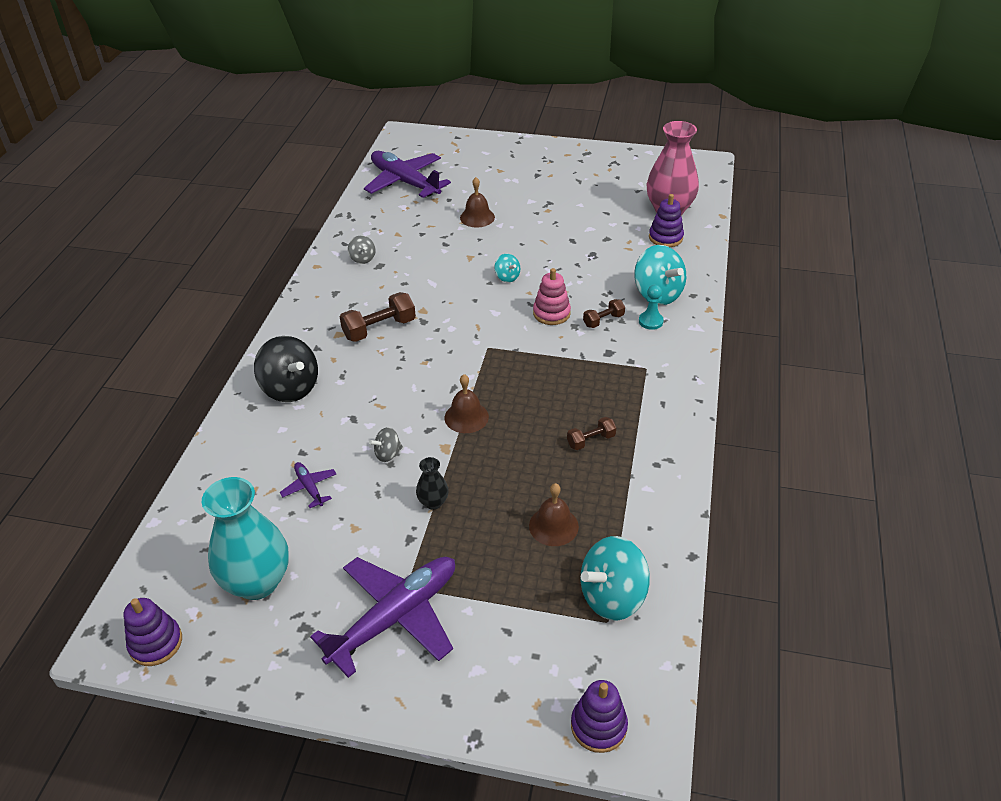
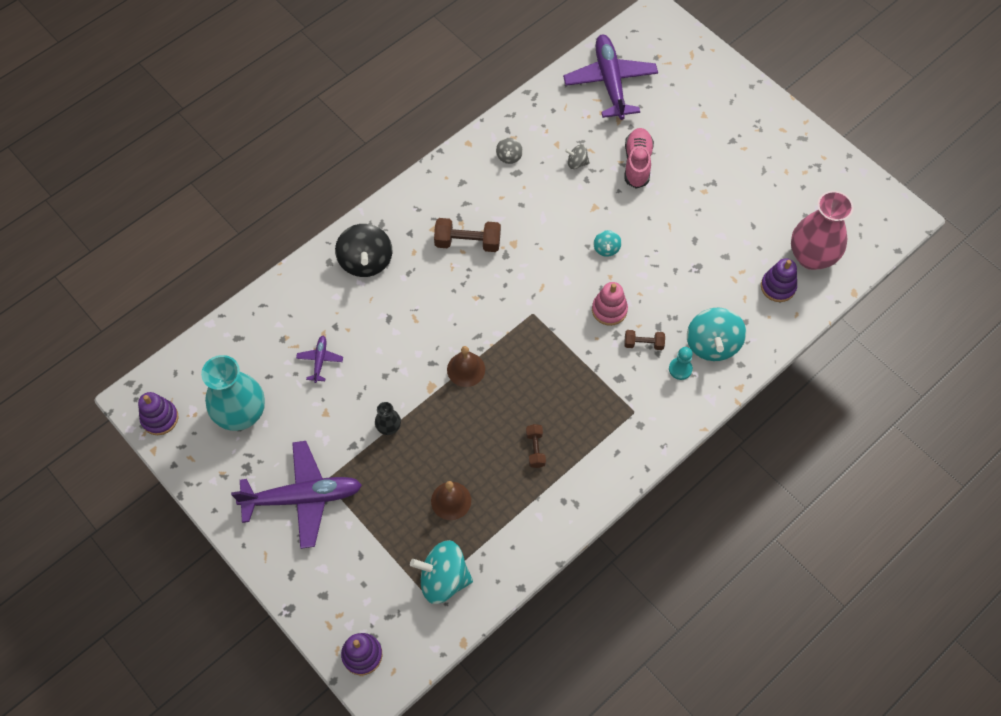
camera: 35 degrees right, 20 degrees up
(387, 454) = (389, 366): grey spinning top -> grey spinning top (577, 163)
(477, 217) = (637, 163): brown bell -> pink shoe
(591, 440) = (535, 449): brown dumbbell -> brown dumbbell turned 75 degrees clockwise

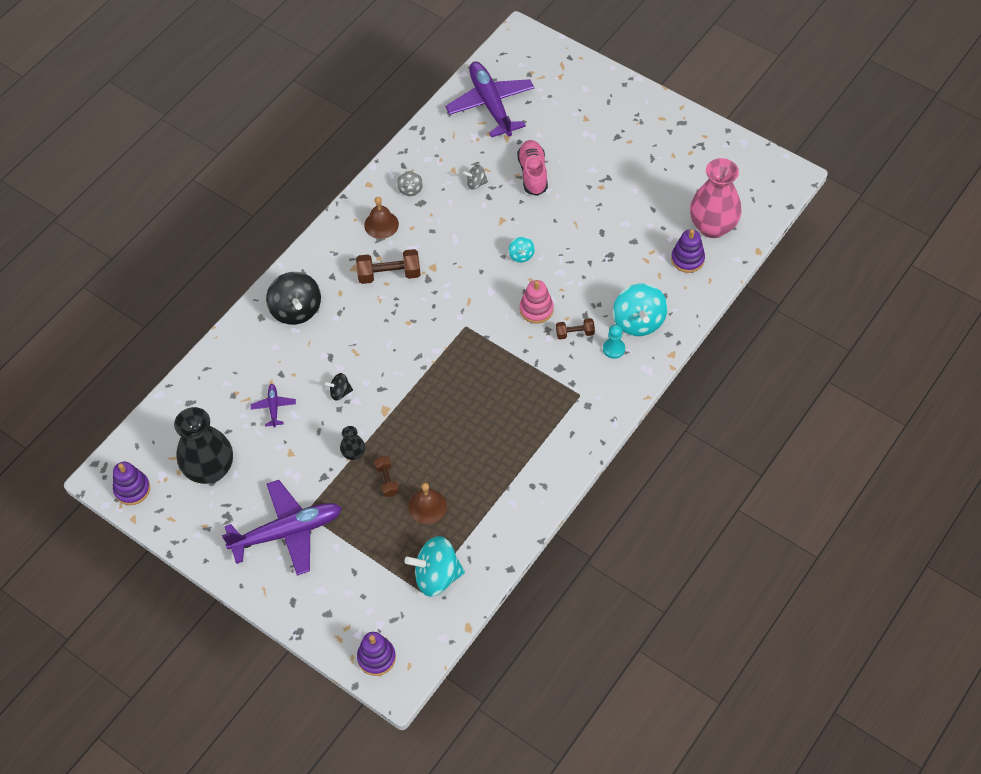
camera: 10 degrees left, 5 degrees down
(241, 414) = (210, 470): turquoise vase -> black vase
(390, 358) = (340, 392): none -> black spinning top
(466, 369) = (414, 388): brown bell -> brown bell (381, 224)
(535, 449) = (495, 446): brown dumbbell -> brown dumbbell (387, 480)

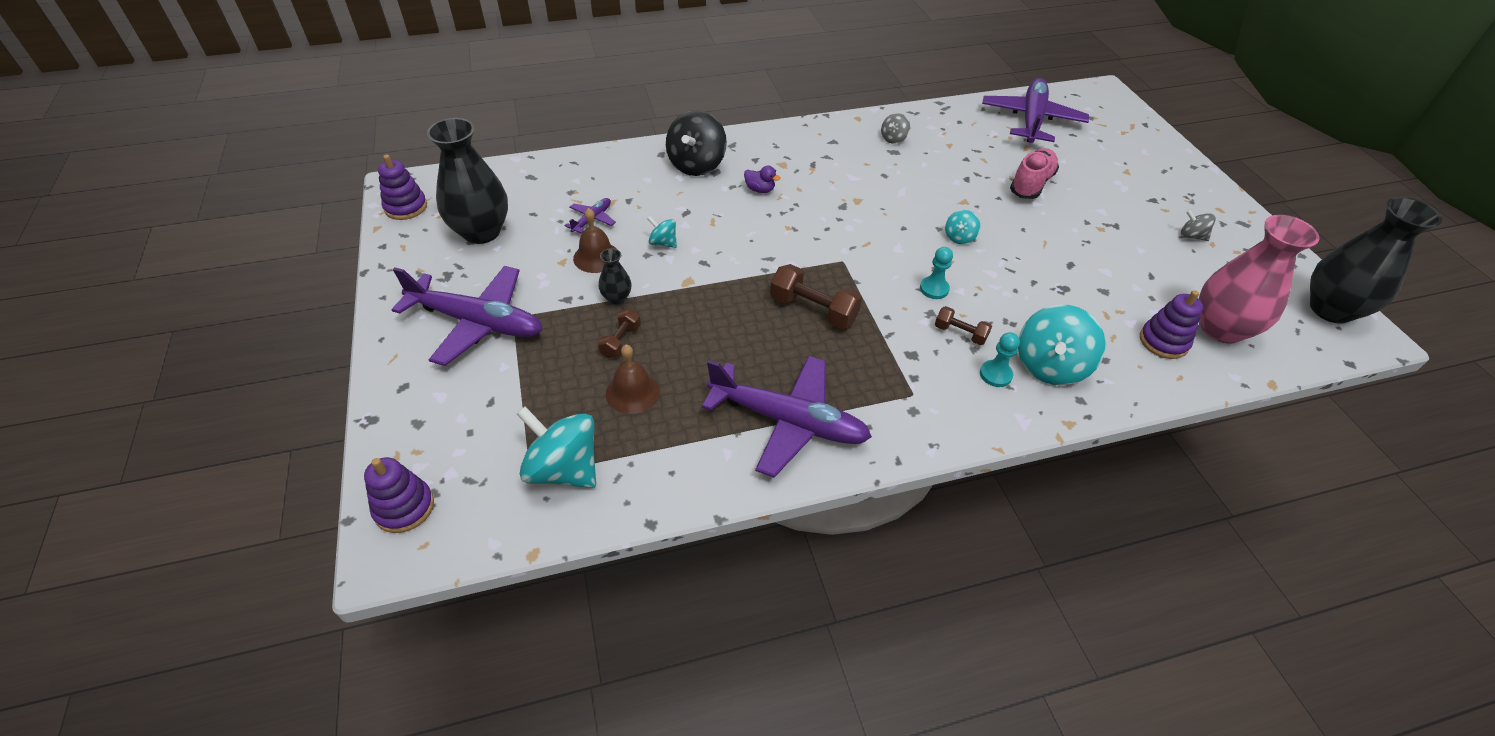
camera: 35 degrees right, 10 degrees down
(340, 392) = (663, 243): black spinning top -> turquoise spinning top
(361, 302) = (760, 190): none -> purple duck
(381, 224) = (840, 148): brown bell -> brown bell (596, 257)
(389, 274) = (809, 184): brown dumbbell -> brown dumbbell (813, 310)
(476, 183) = (963, 164): grey spinning top -> grey spinning top (1191, 236)
(527, 461) = (787, 421): none -> purple plane
(536, 309) = (934, 289): pink stacking toy -> turquoise pawn
(762, 168) = (1330, 309): none -> black vase

